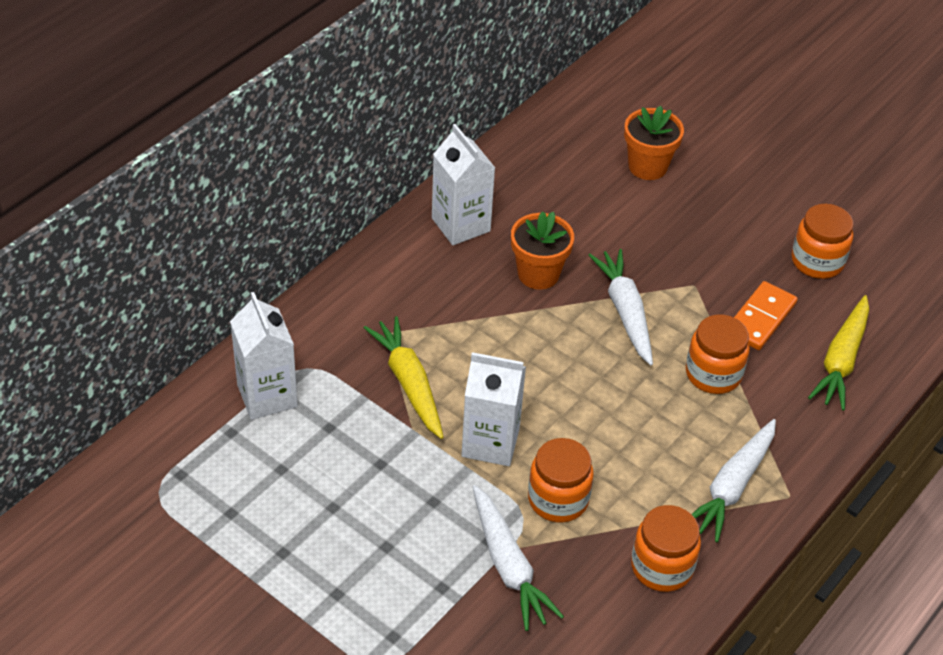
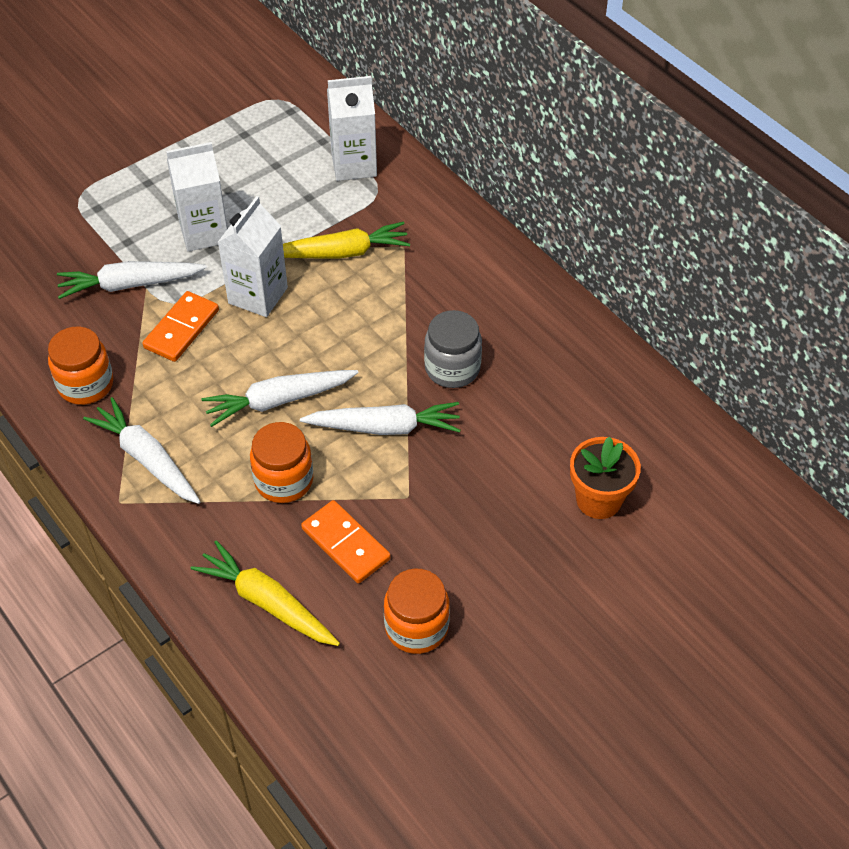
camera: 105 degrees right, 5 degrees up
(461, 225) = (533, 320): white carton -> white carton (204, 232)
(538, 274) = (452, 368): orange flower pot -> grey jar
(558, 499) = (182, 329): orange jar -> orange domino
(623, 396) = (279, 401): none -> white carrot

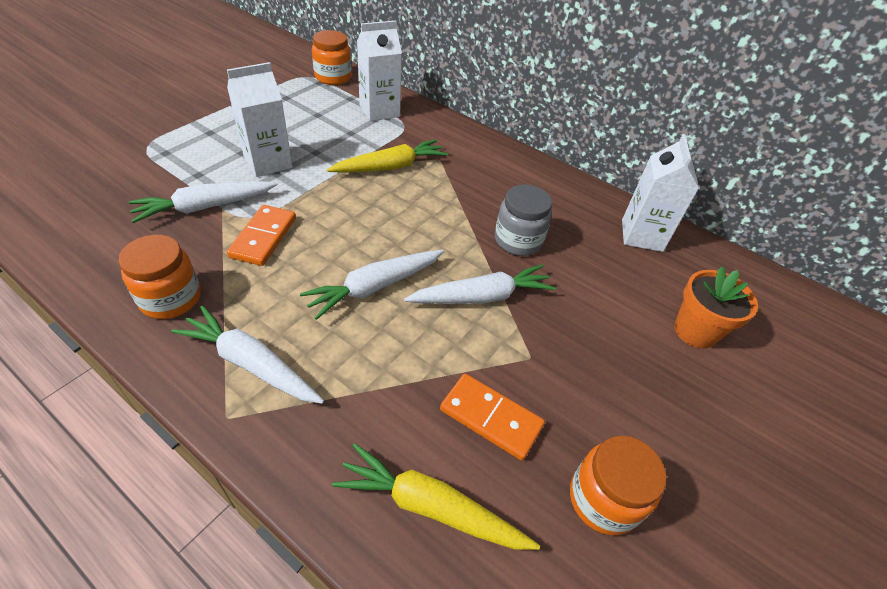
camera: 20 degrees left, 5 degrees down
(258, 295) = (329, 204): white carton -> white carton (642, 235)
(284, 480) = (404, 362): orange jar -> orange jar (333, 77)

